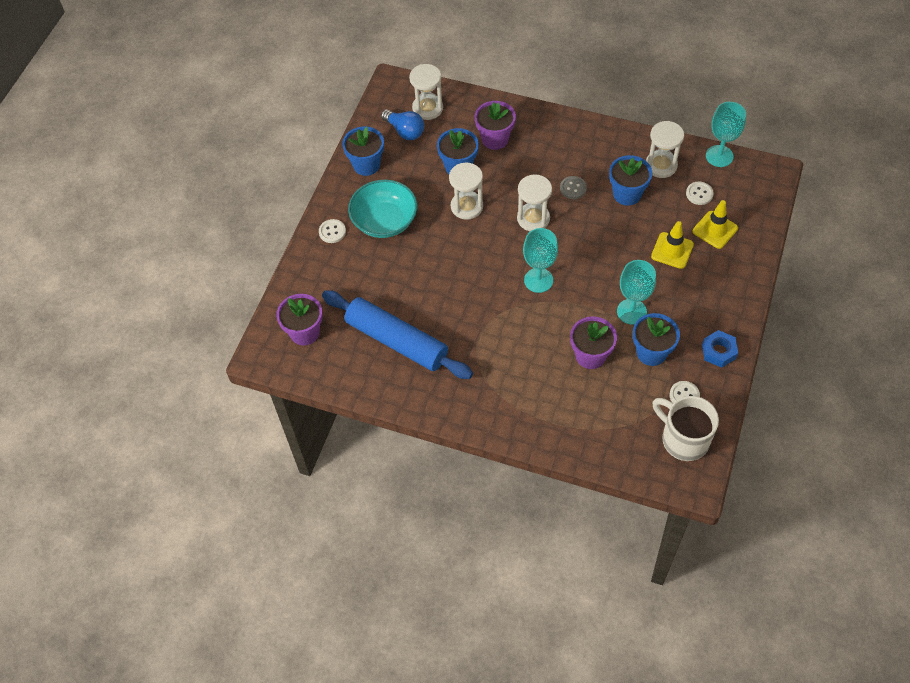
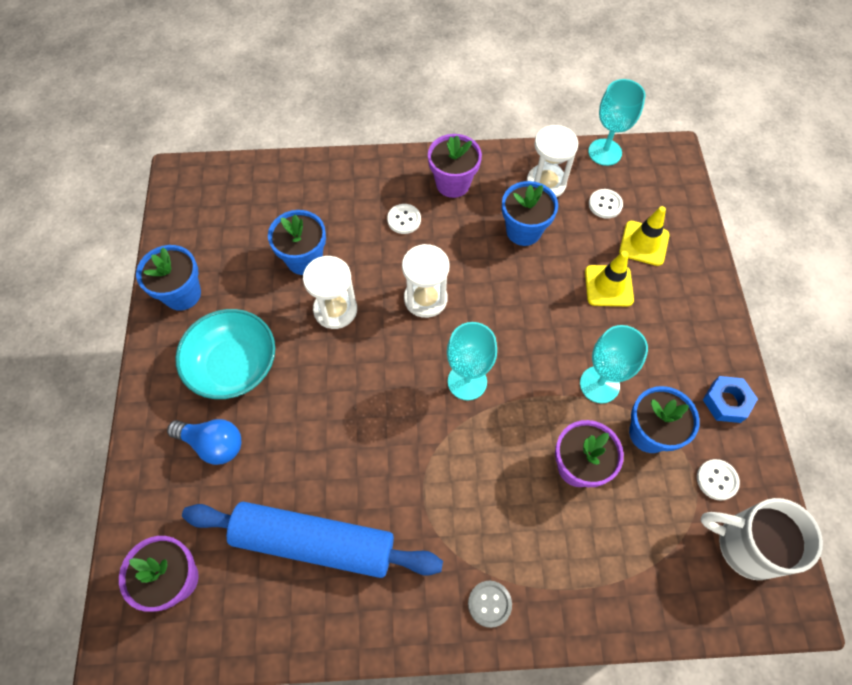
camera: 25 degrees left, 5 degrees up
(332, 232) = (166, 406): white button -> white button (404, 220)
(405, 131) = (218, 233): blue light bulb -> blue light bulb (213, 444)
(427, 108) = (236, 195): white hourglass -> none
(495, 139) = (336, 209): purple flower pot -> purple flower pot (453, 184)
(573, 188) = (457, 243): grey button -> grey button (489, 604)

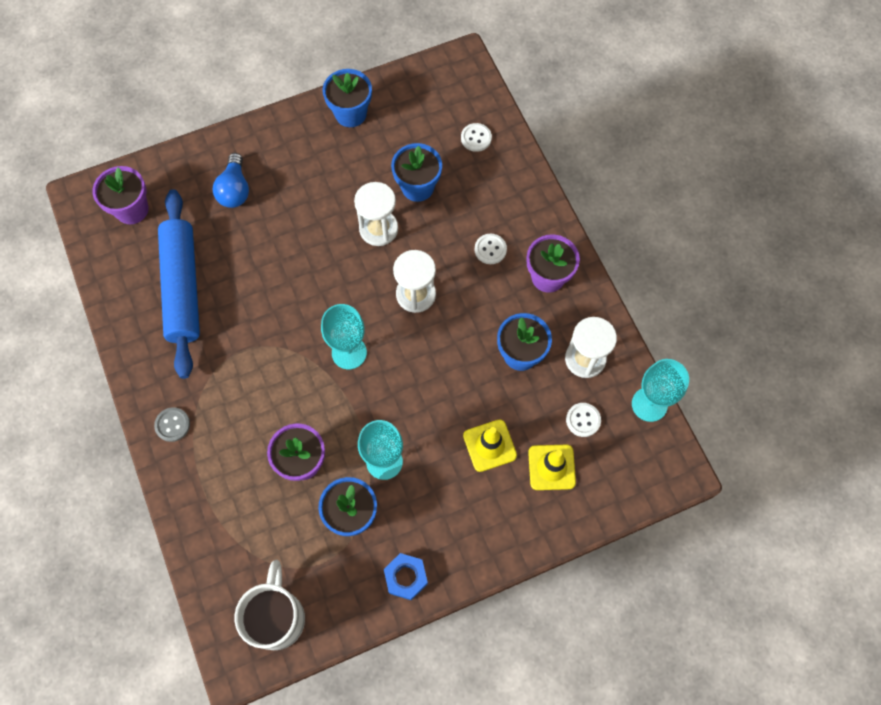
camera: 70 degrees right, 5 degrees up
(234, 365) = (302, 176): turquoise bowl -> none
(717, 480) = (327, 581): white button -> white button (476, 138)

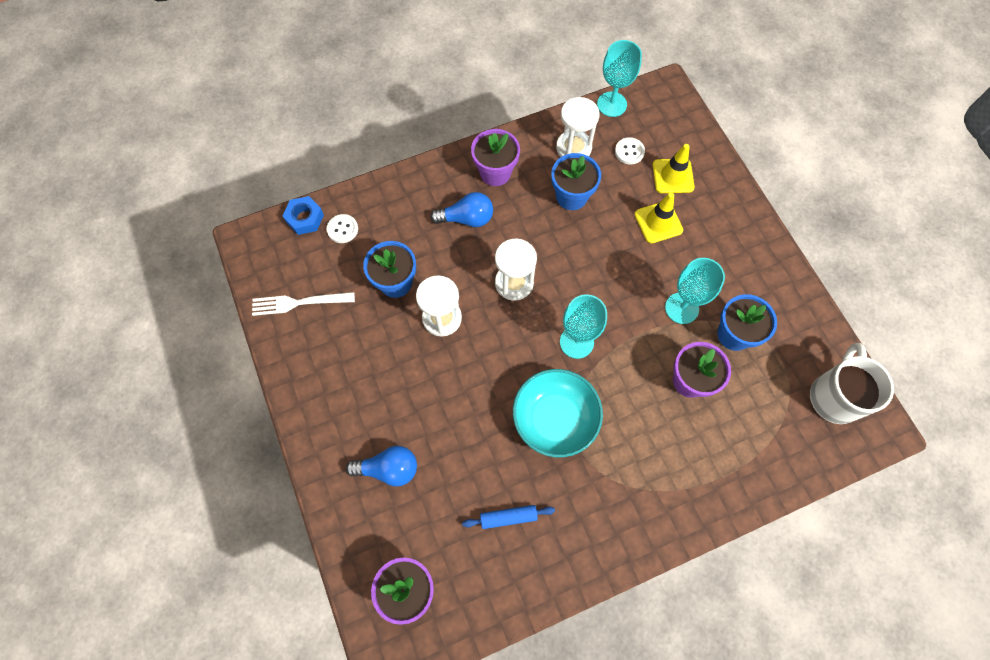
camera: 90 degrees left, 0 degrees up
(172, 425) = (664, 513): grey button -> none
(182, 288) = (508, 517): blue rolling pin -> blue rolling pin, size x0.42
(271, 329) = (555, 418): none -> turquoise bowl
(277, 616) = (835, 396): white mug -> white mug turned 105 degrees clockwise
(350, 114) = (301, 349): blue flower pot -> none
(397, 107) = (298, 303): none -> white fork
(406, 577) = (782, 288): blue nut -> blue nut (305, 218)
(490, 249) = (467, 218): white button -> blue light bulb

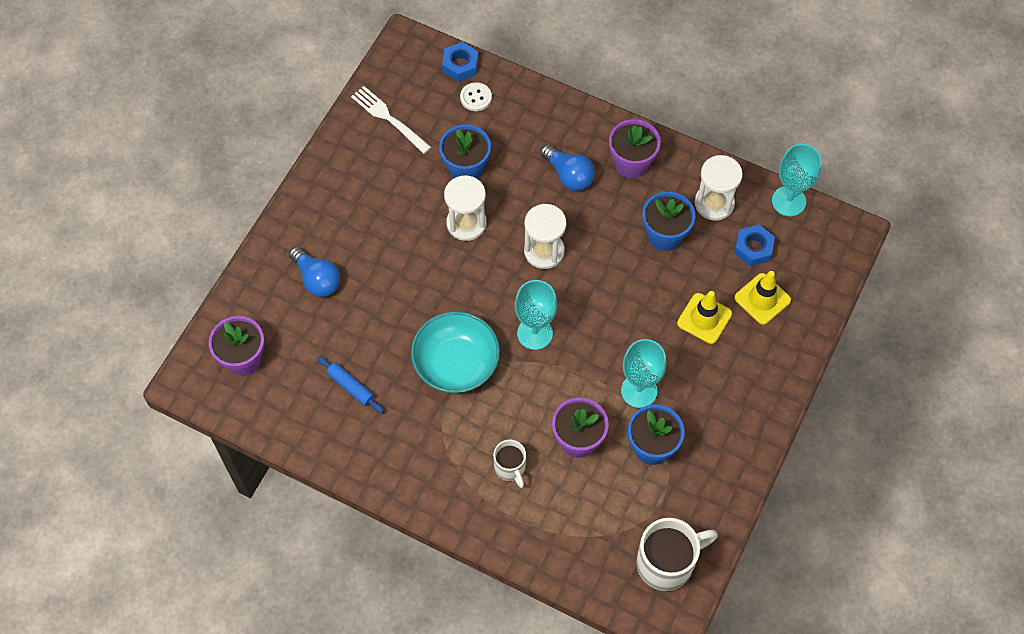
camera: 50 degrees right, 5 degrees down
(629, 151) = (753, 248): white button -> blue nut
(676, 448) = (510, 468): none -> white mug

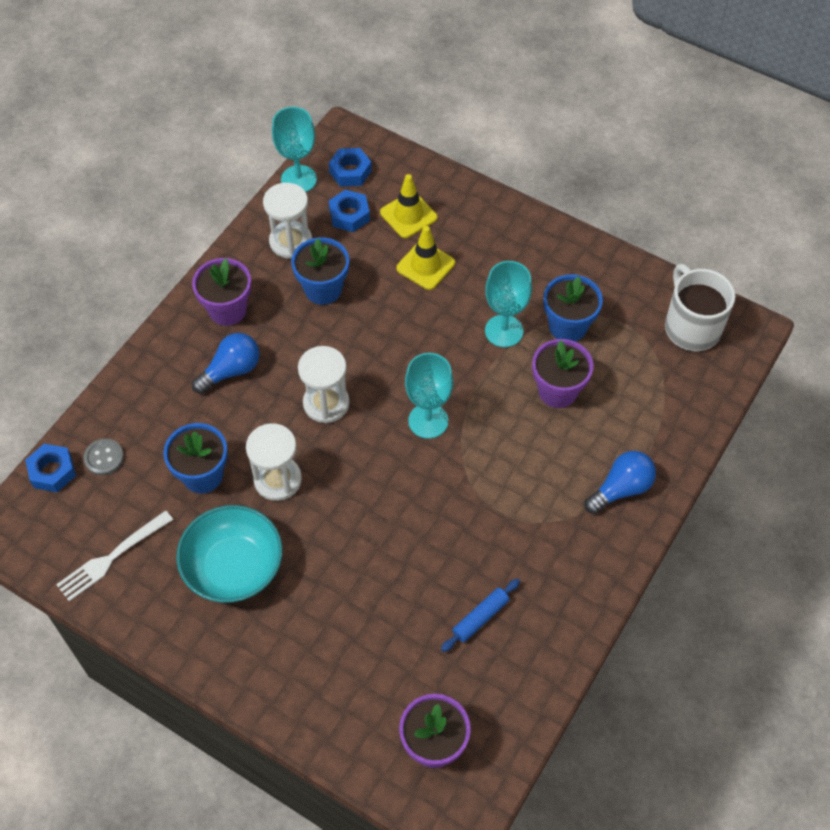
camera: 85 degrees left, 5 degrees down
(317, 279) = (331, 652): blue light bulb -> blue light bulb (621, 489)
(456, 363) = (458, 502): turquoise bowl -> turquoise bowl (233, 567)
(476, 97) = (104, 458): white button -> grey button
(510, 468) = (587, 457): white mug -> none
(806, 244) = (350, 171): none -> blue nut

